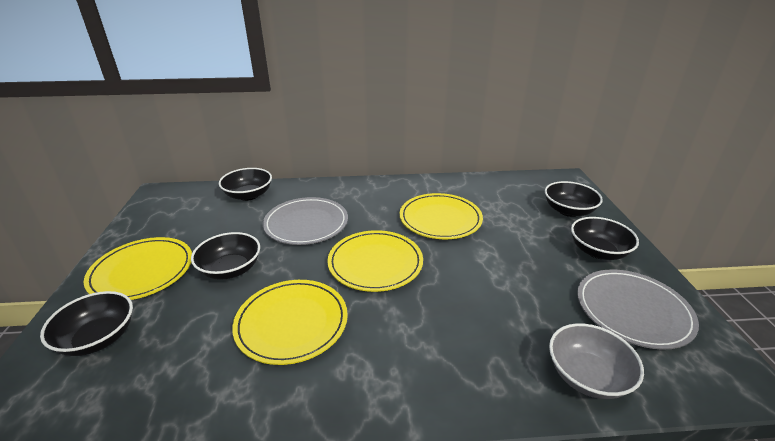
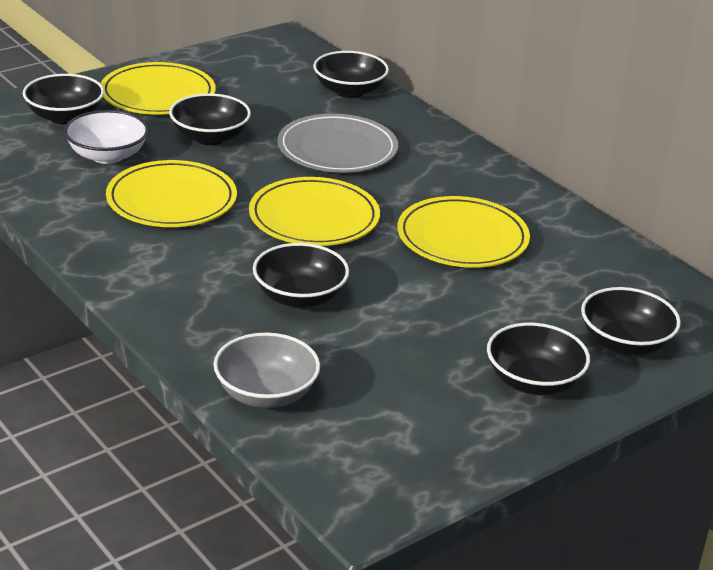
camera: 55 degrees right, 0 degrees up
(189, 335) = (107, 155): none -> white bowl
(467, 307) = (299, 297): none -> black bowl
(633, 310) = (419, 420): grey plate -> none

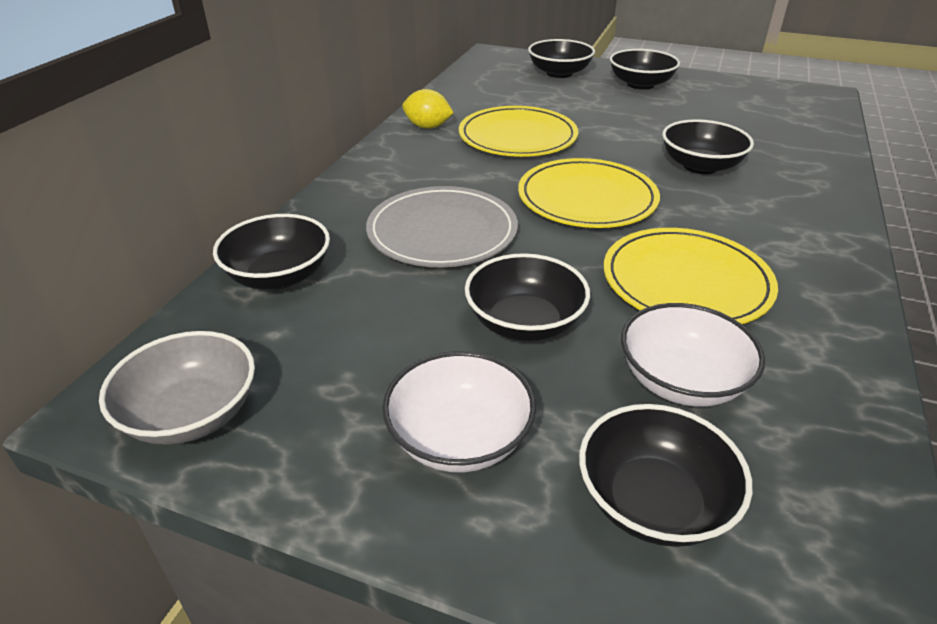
camera: 120 degrees left, 5 degrees up
(158, 94) = (459, 438): yellow plate -> white bowl
(266, 393) = (810, 142): grey bowl -> grey bowl (192, 414)
(532, 205) = (427, 127): none -> yellow lemon

